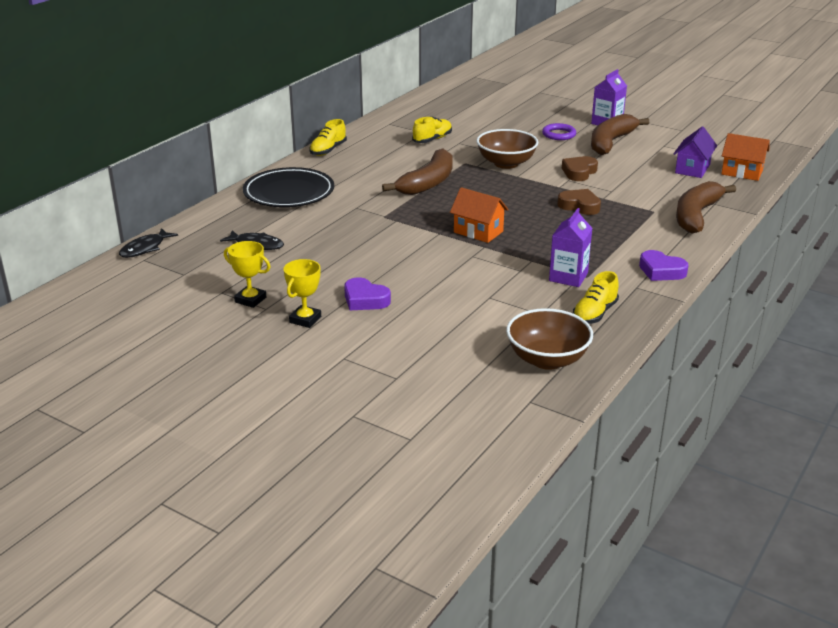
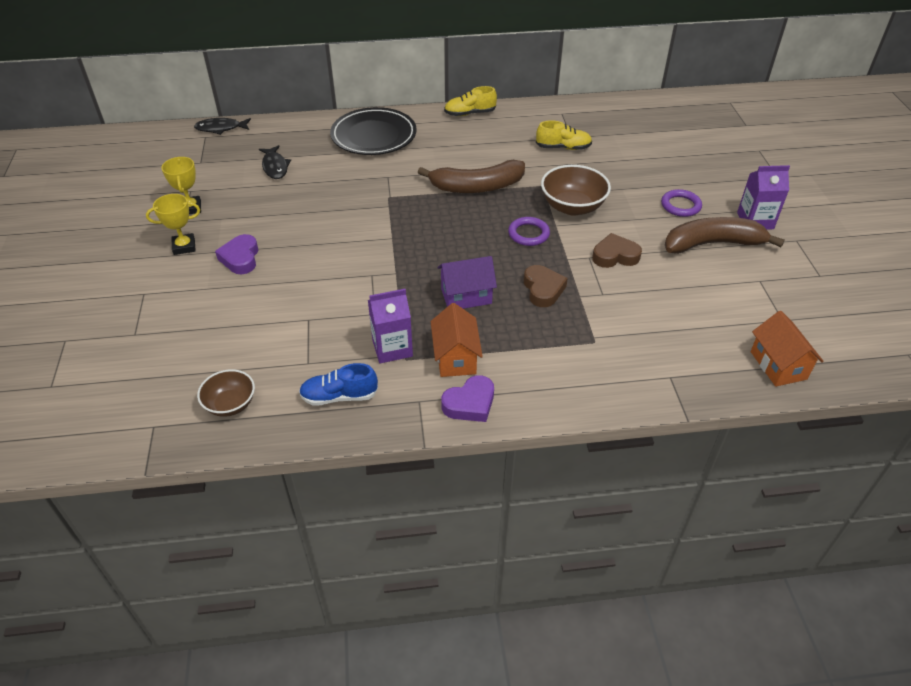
camera: 50 degrees right, 15 degrees up
(478, 232) = (418, 257): orange house -> orange house (455, 357)
(513, 187) = (528, 234): none -> purple ring
(547, 359) = (230, 404): brown bowl -> brown bowl, size x0.63
(594, 314) = (339, 396): yellow shoe -> blue shoe
(661, 271) = (470, 403): purple heart -> purple heart turned 120 degrees counterclockwise
(692, 169) = (732, 325): purple house -> purple house (466, 296)
(696, 215) = (624, 375): brown banana -> none

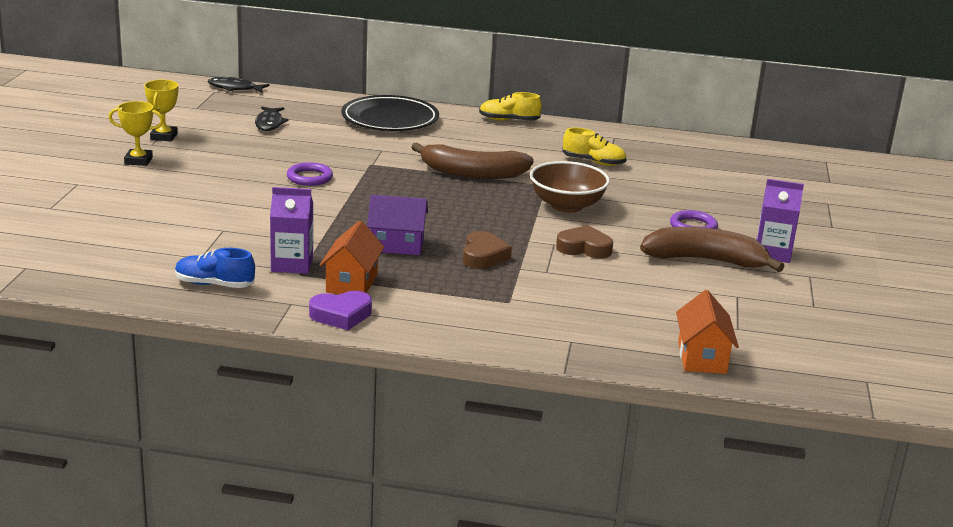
camera: 15 degrees right, 20 degrees down
(230, 404) = (106, 268): brown bowl -> none
(240, 258) = (187, 178): purple heart -> none
(528, 234) = (501, 216): purple ring -> purple ring (309, 178)

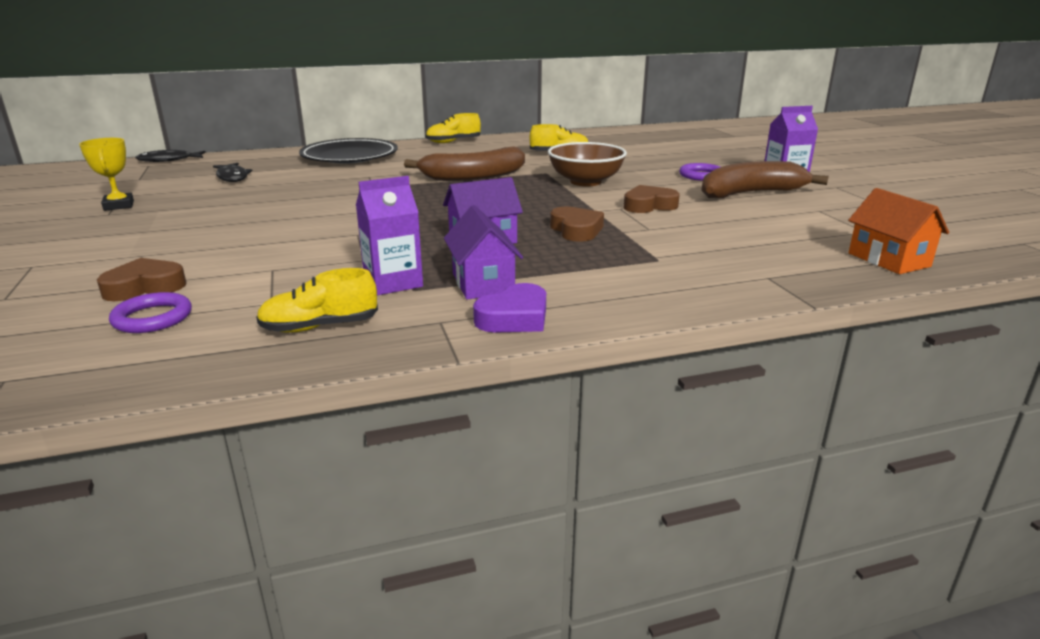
camera: 25 degrees left, 0 degrees up
(134, 222) = (145, 287): none -> brown heart
(138, 161) = (103, 230): yellow trophy -> none
(214, 284) = (319, 327): blue shoe -> yellow shoe
(309, 178) = (322, 207): purple ring -> purple ring (152, 318)
(351, 283) = (483, 283): orange house -> purple house

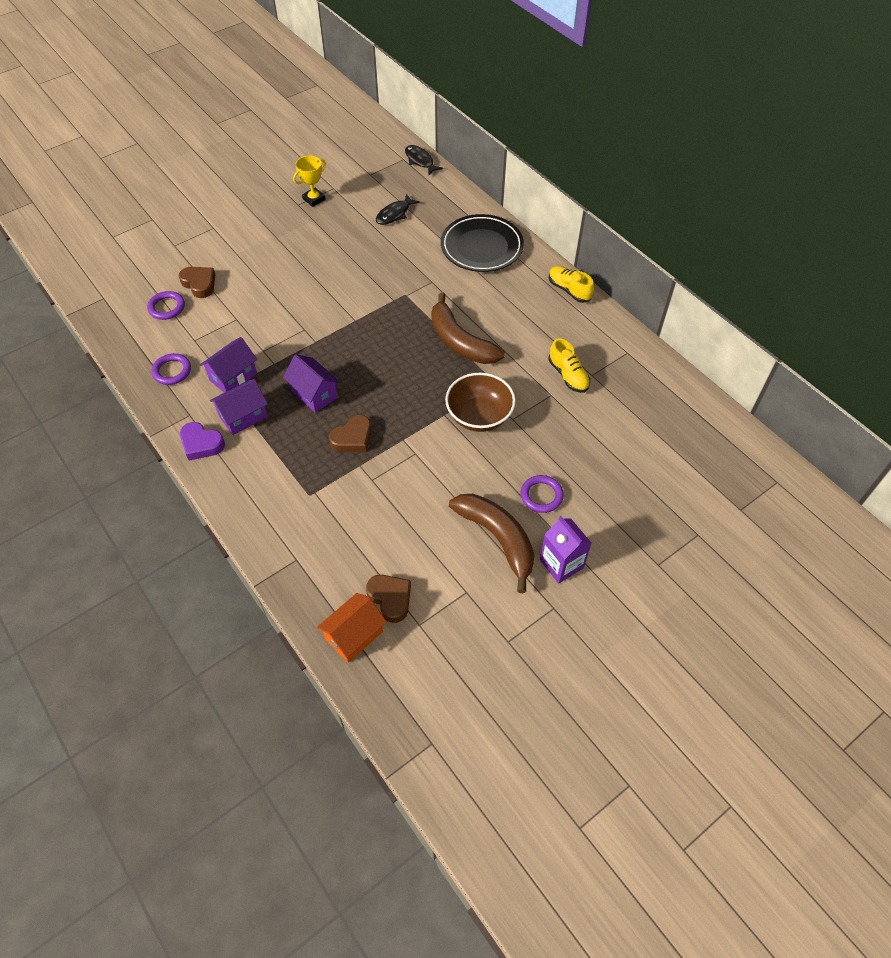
camera: 70 degrees right, 30 degrees up
(319, 327) = (172, 371): yellow shoe -> purple ring
(393, 282) = (233, 377): purple carton -> purple house
(649, 205) = (429, 471): brown heart -> brown heart (390, 598)

